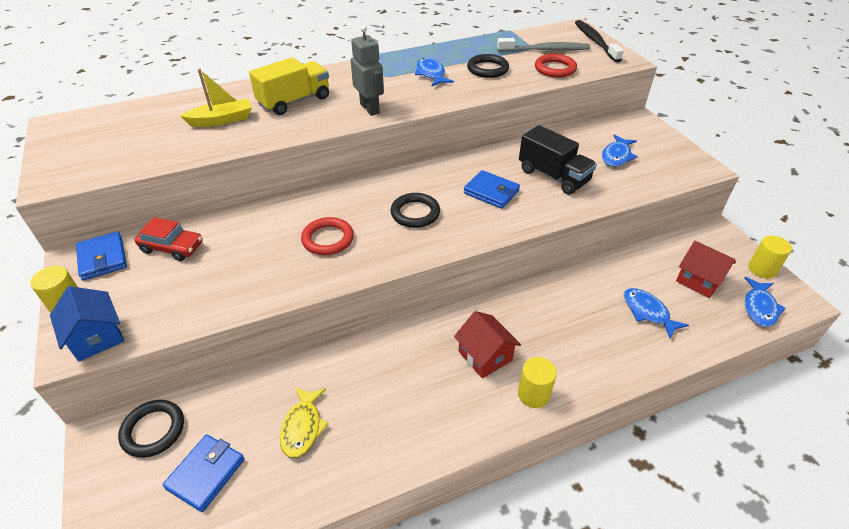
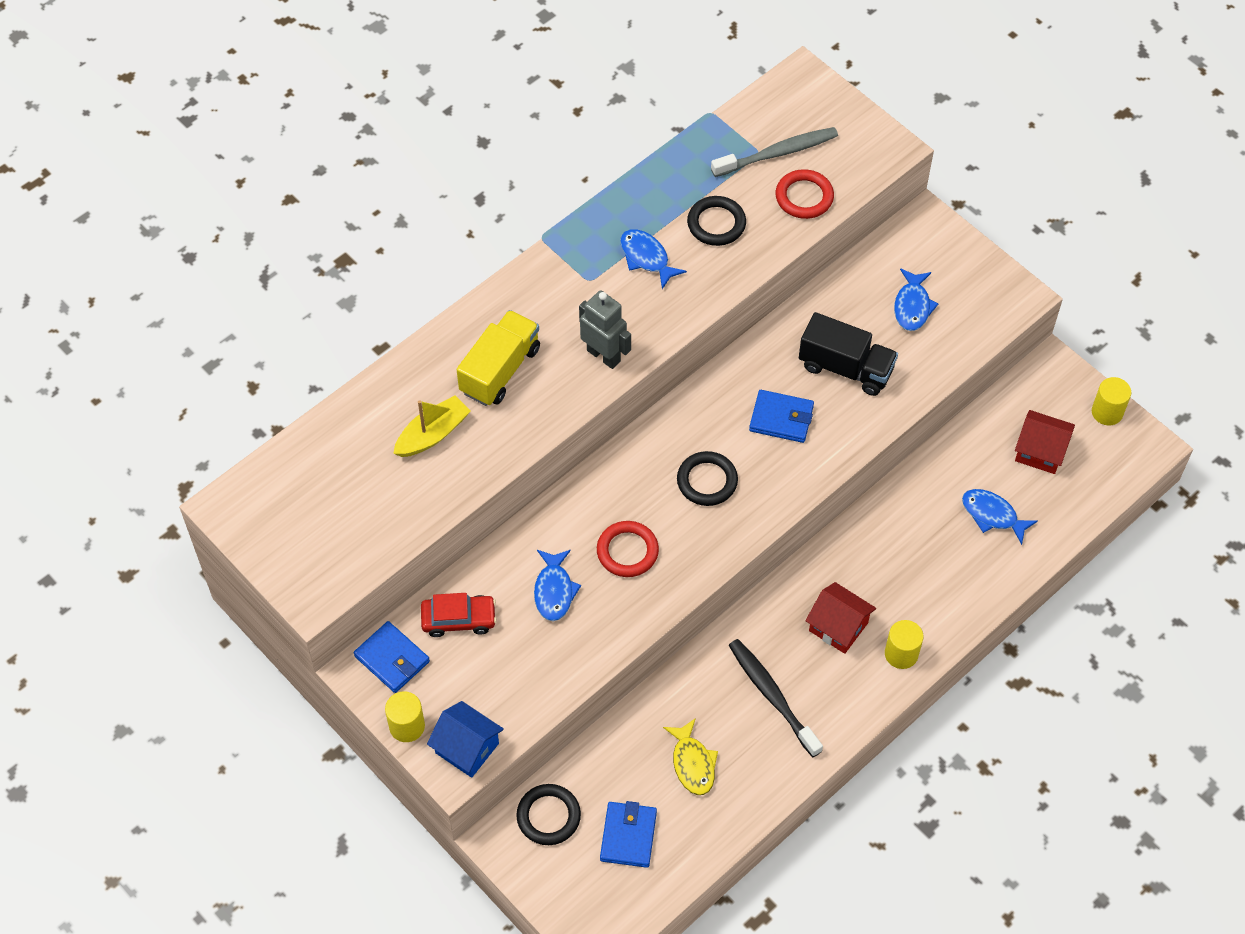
camera: 20 degrees left, 15 degrees up
(595, 41) = (839, 110): black toothbrush -> black toothbrush (772, 696)
(759, 307) = (1108, 470): blue fish -> blue fish (554, 591)

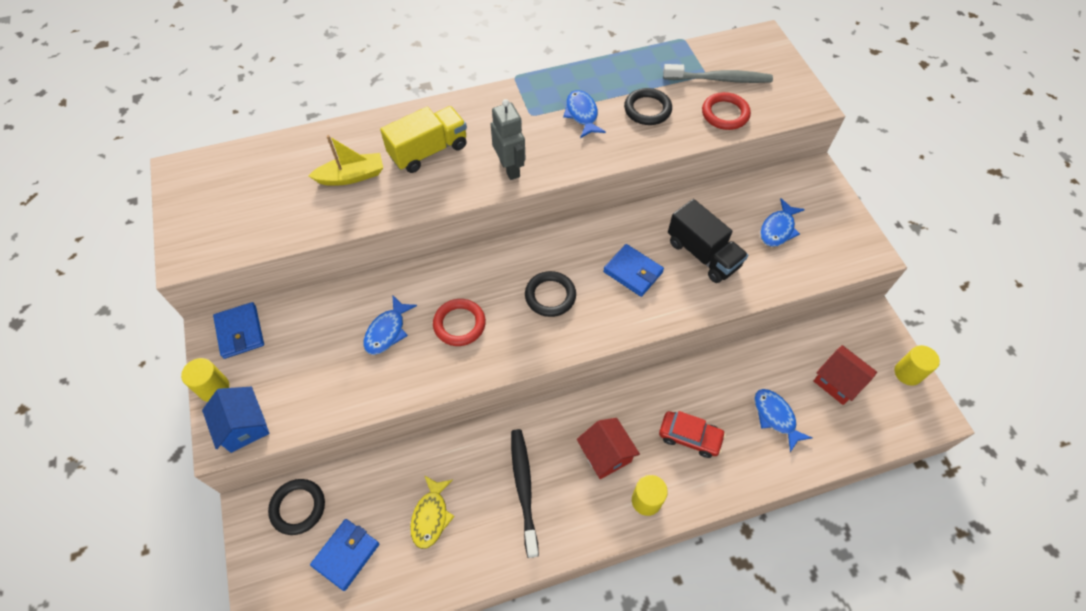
camera: 25 degrees right, 0 degrees up
(459, 619) = (306, 323): red car -> red car (690, 437)

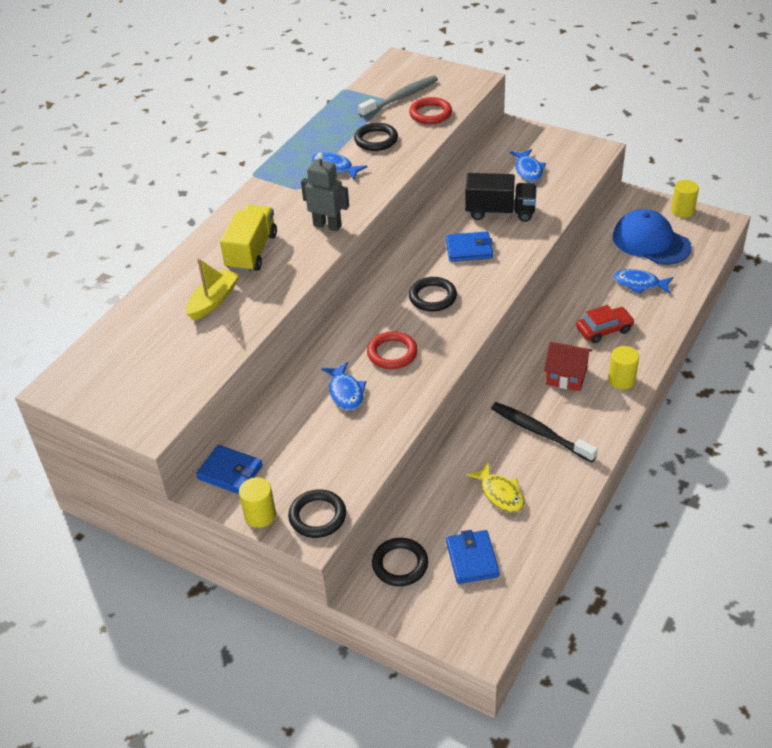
camera: 40 degrees left, 15 degrees down
(244, 426) = (317, 516): blue house -> black ring
(838, 382) = (651, 242): red house -> blue cap

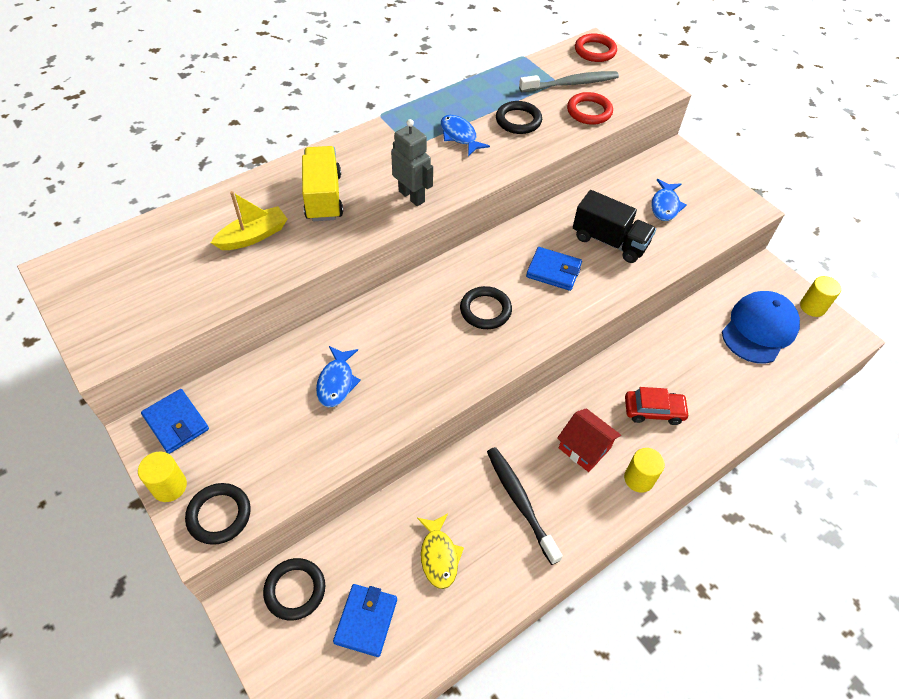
camera: 20 degrees right, 10 degrees up
(252, 252) = (323, 197): yellow truck -> yellow truck turned 45 degrees counterclockwise
(392, 353) = (408, 357): red ring -> red ring (595, 51)
(639, 284) = (720, 373): blue fish -> none
(651, 242) = (759, 329): blue cap -> blue cap turned 60 degrees clockwise

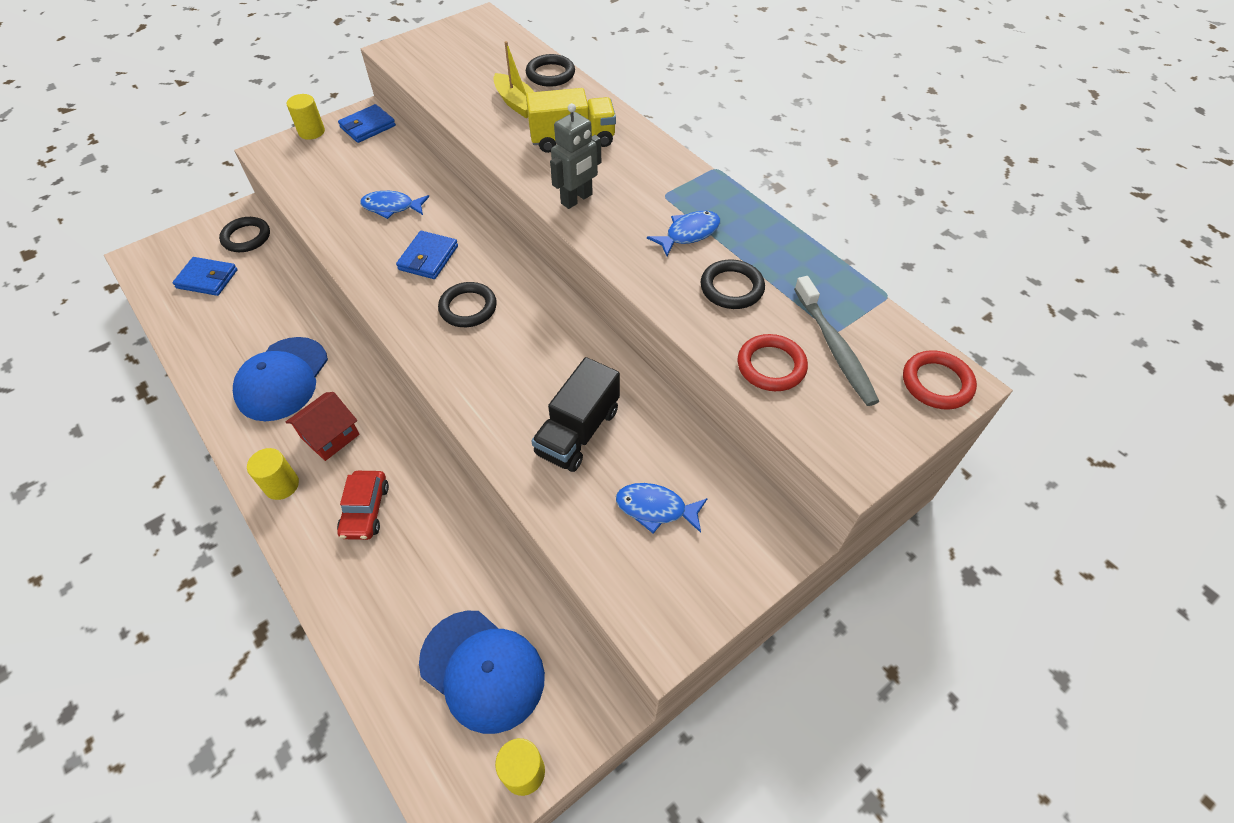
camera: 90 degrees right, 0 degrees up
(219, 515) = (280, 158): black ring -> black ring (550, 74)
(439, 556) = (247, 321): yellow fish -> none
(520, 502) = (282, 379): black toothbrush -> blue cap
(553, 271) = (525, 369): blue wallet -> blue wallet (428, 258)

